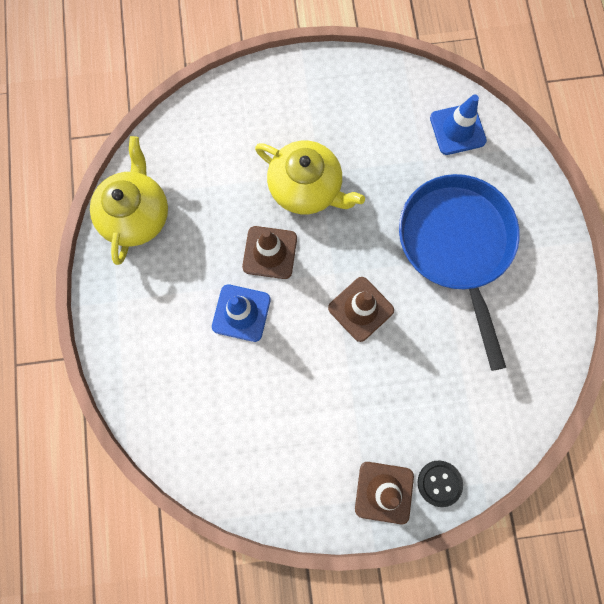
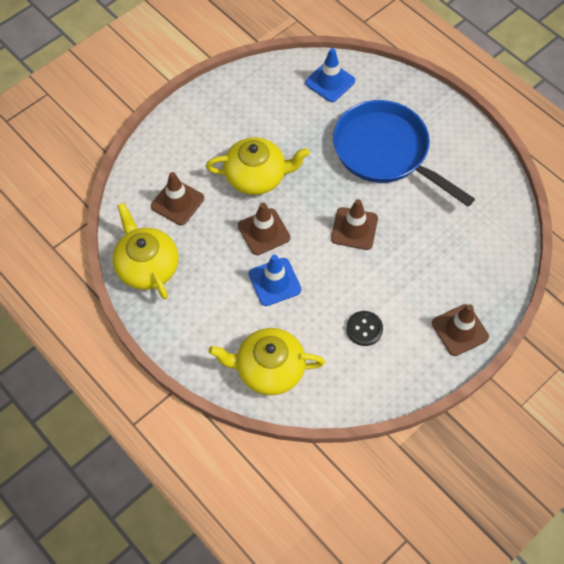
camera: 35 degrees left, 15 degrees down
(170, 399) = (269, 369): none -> yellow teapot
(211, 166) = (177, 202): none -> brown traffic cone
(439, 483) = (490, 301): black button -> black button (364, 329)

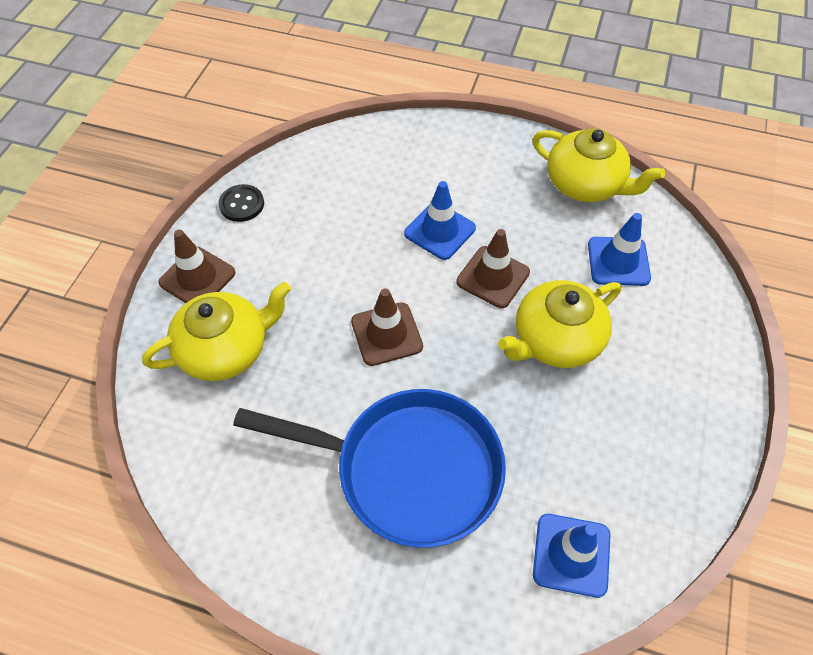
camera: 150 degrees right, 5 degrees down
(177, 202) = (618, 261): brown traffic cone -> blue traffic cone
(269, 369) = (387, 154): yellow teapot -> yellow teapot (225, 349)
(364, 329) = (310, 230): black button -> black button (242, 204)

